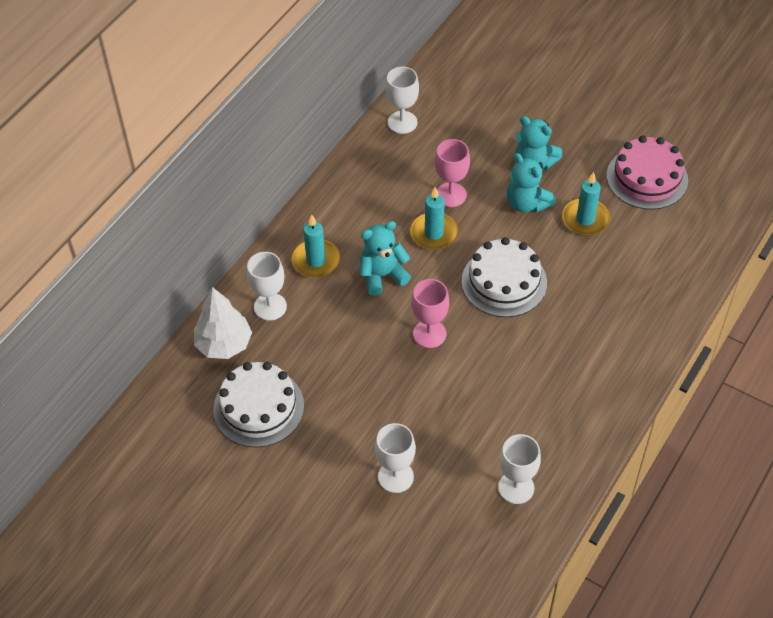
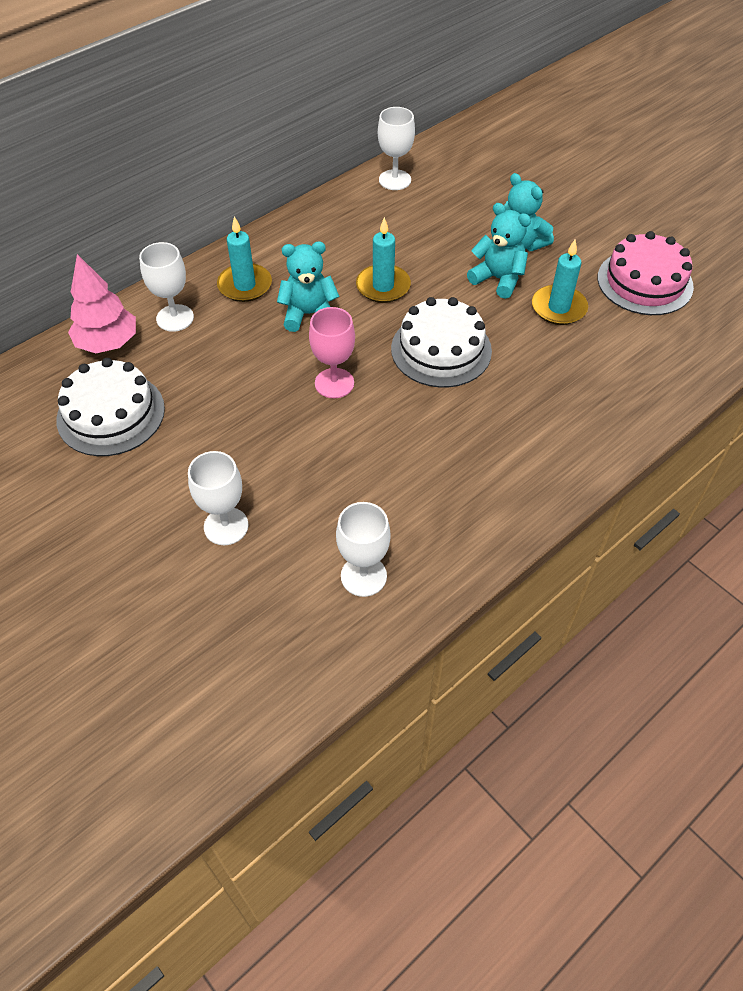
camera: 15 degrees right, 0 degrees up
(224, 344) = (108, 343): white tree -> pink tree
(451, 195) = (417, 254): pink goblet -> none
(527, 203) = (498, 279): turquoise teddy bear -> turquoise teddy bear turned 150 degrees clockwise

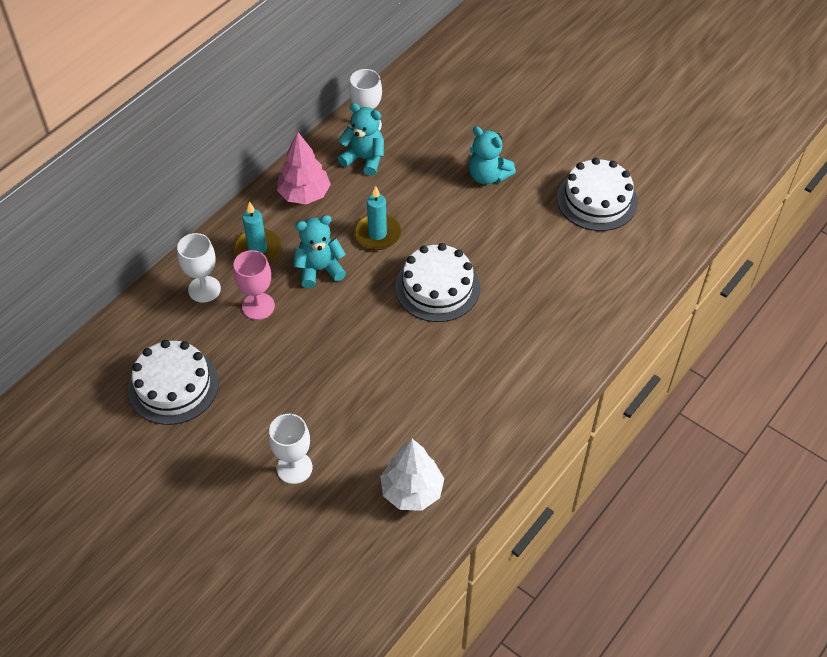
camera: 10 degrees left, 0 degrees up
(108, 343) = (152, 321): pink tree -> pink tree (304, 195)
(334, 383) = (354, 331): pink goblet -> pink goblet (258, 306)
(363, 576) = (412, 491): white goblet -> white tree
(498, 279) = (474, 213): turquoise teddy bear -> turquoise teddy bear (364, 159)
(558, 308) = (529, 234): turquoise candle -> none
(644, 282) = (597, 200): pink cake -> white cake

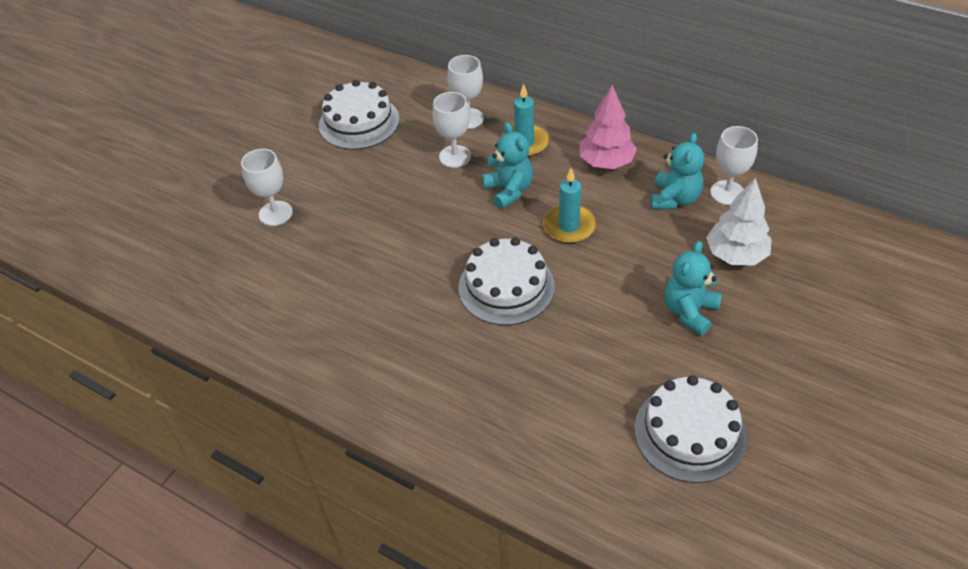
camera: 85 degrees right, 5 degrees down
(258, 306) = (455, 156): pink goblet -> white goblet
(412, 491) = (248, 301): white tree -> white tree (736, 255)

